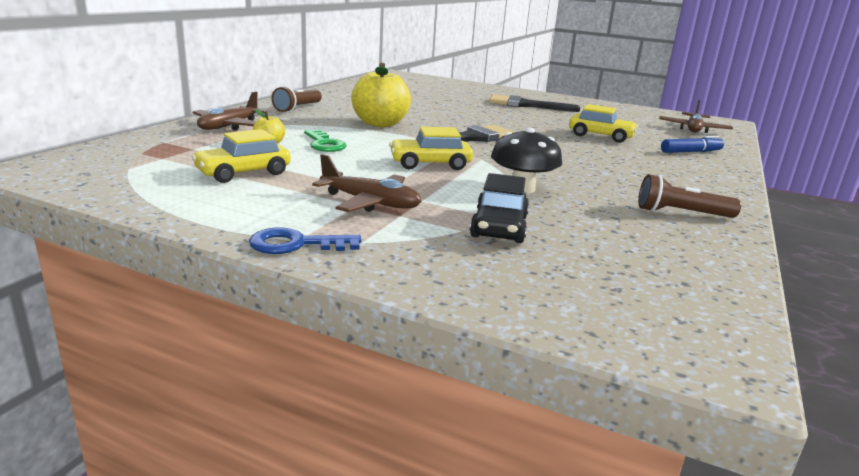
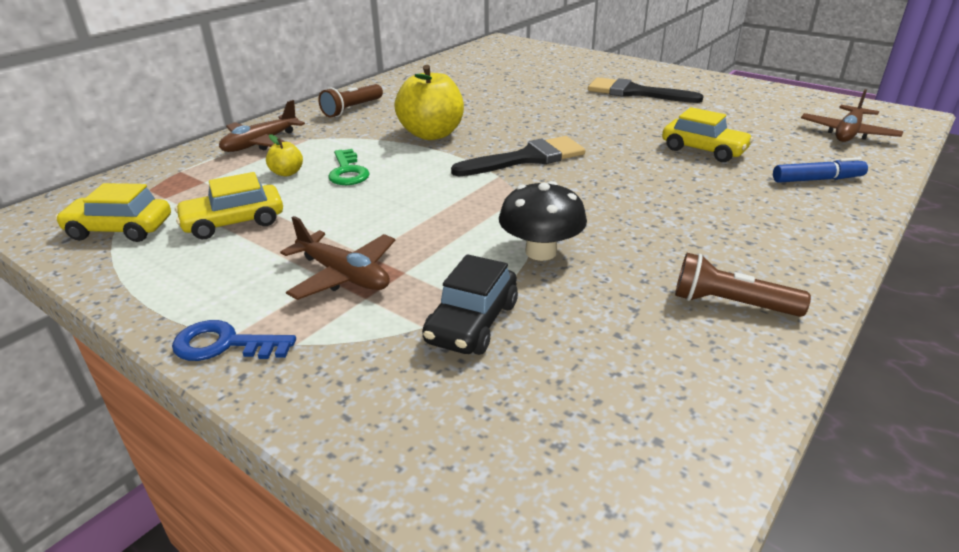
camera: 15 degrees right, 10 degrees up
(430, 164) = (451, 206): yellow car -> yellow car (120, 229)

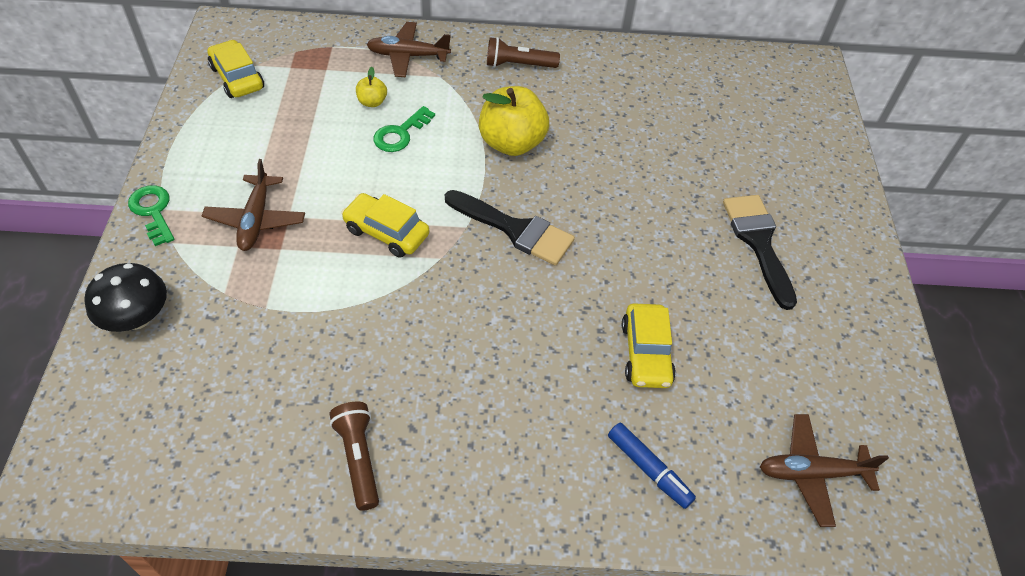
camera: 50 degrees right, 20 degrees up
(224, 344) = (153, 211): blue key -> green key
(234, 222) = (283, 123): yellow car -> yellow car (386, 232)
(472, 322) = (243, 315): black car -> none
(541, 252) = (358, 311): black mushroom -> black mushroom (137, 318)

